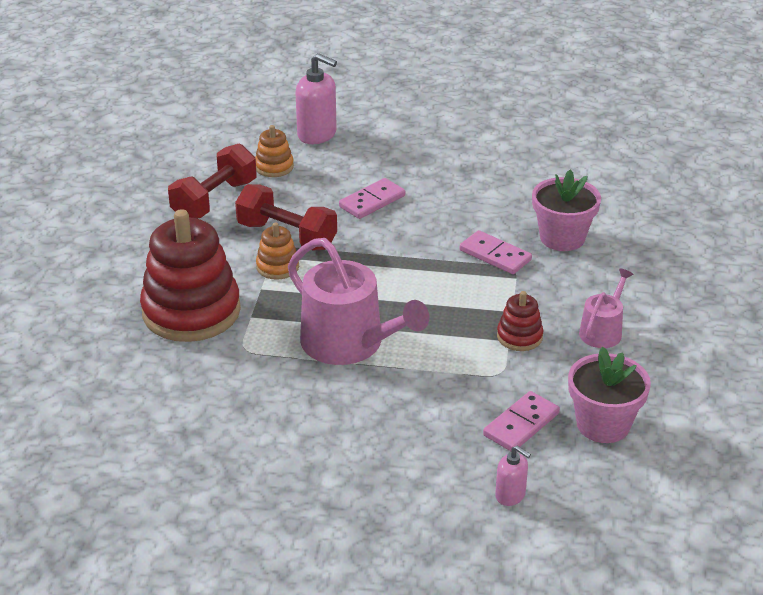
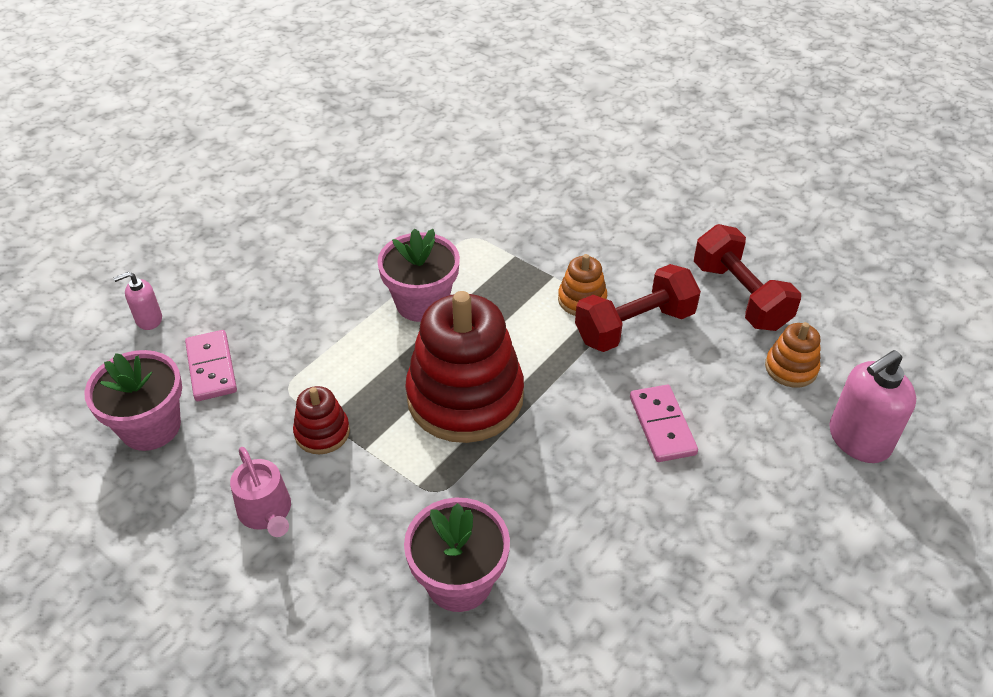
camera: 120 degrees right, 10 degrees up
(191, 311) = (551, 223): red stacking toy -> red stacking toy (465, 397)
(349, 344) = (422, 303): pink watering can -> pink flower pot
(495, 255) = (474, 488): pink domino -> none

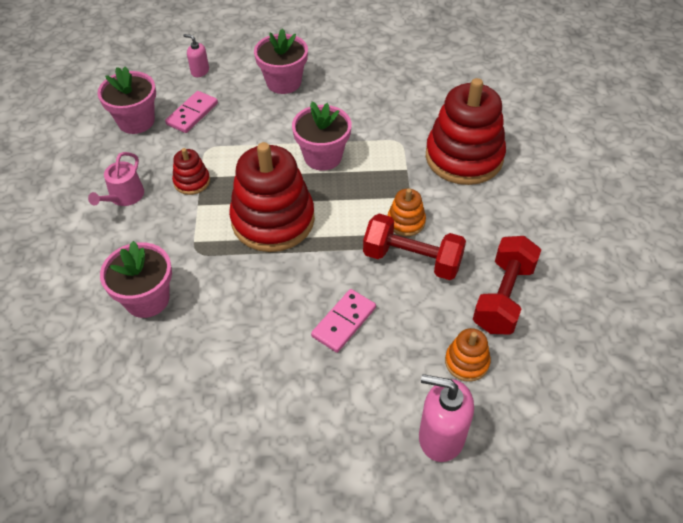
camera: 50 degrees right, 5 degrees up
(270, 264) = (283, 82): none -> pink flower pot
(546, 209) = (464, 157): none -> red stacking toy

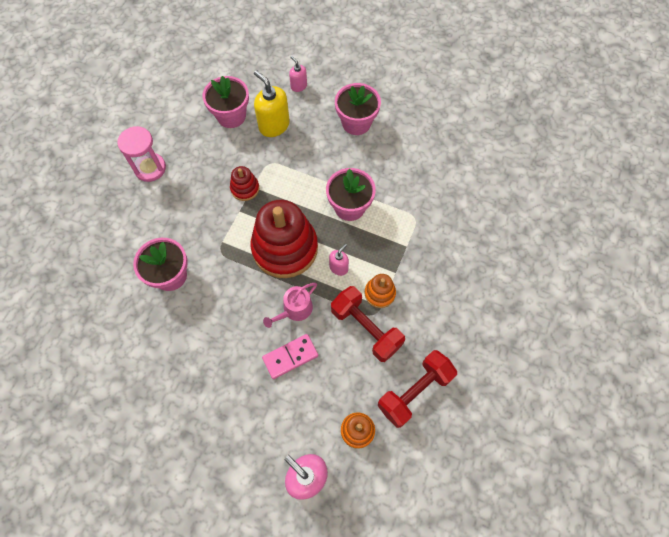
camera: 25 degrees right, 15 degrees up
(61, 202) = (150, 168): none -> pink hourglass
(124, 197) = (193, 181): pink watering can -> pink watering can (294, 310)
(192, 114) = (274, 125): pink domino -> yellow soap dispenser
(345, 215) = (338, 267): none -> pink soap dispenser
(464, 157) = (457, 254): red stacking toy -> none

